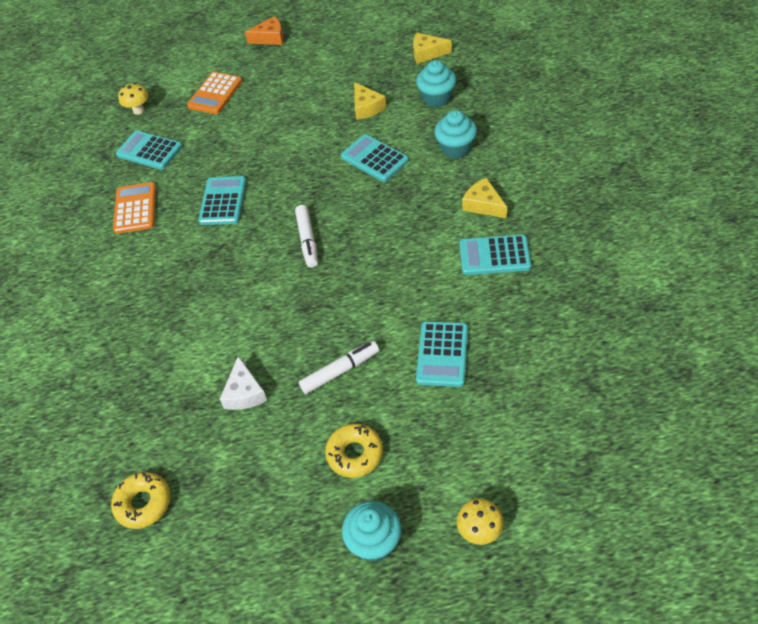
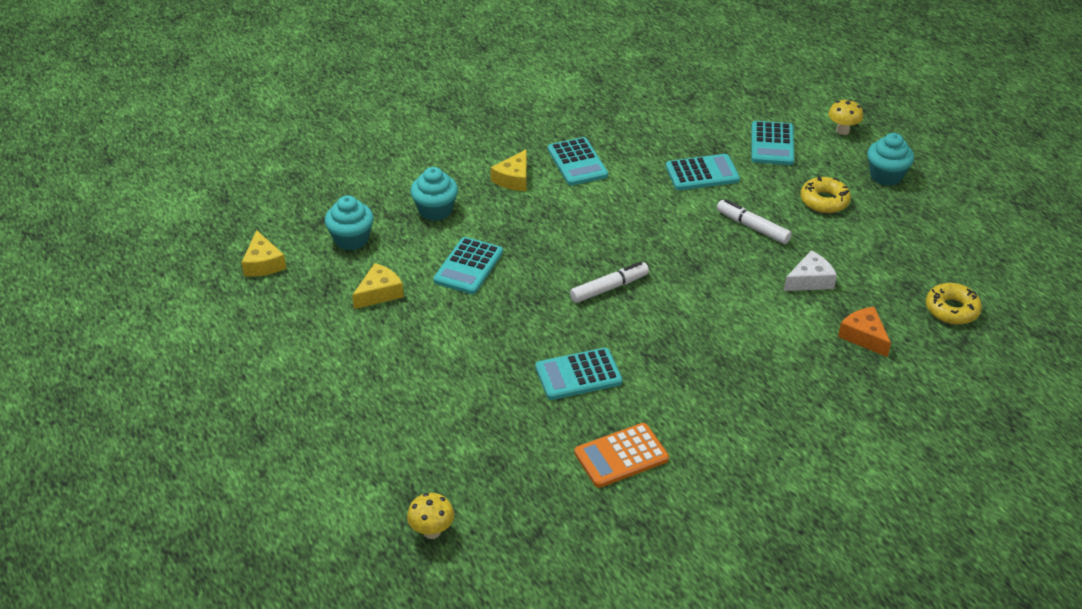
camera: 115 degrees left, 10 degrees down
(149, 151) = (513, 483): turquoise calculator -> turquoise calculator (772, 144)
(215, 94) = (377, 451): orange calculator -> none
(270, 38) = (237, 430): orange cheese -> orange cheese (864, 336)

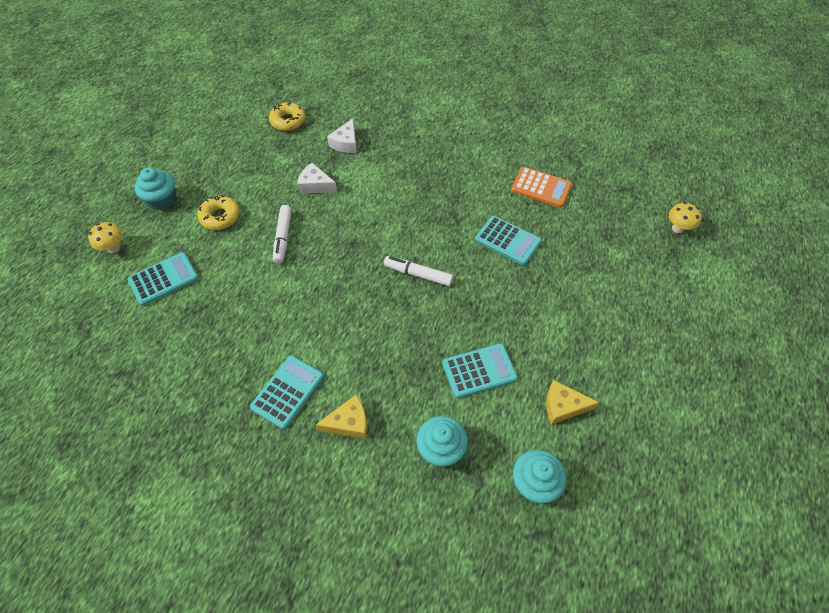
camera: 130 degrees left, 15 degrees up
(263, 263) = (628, 528): yellow cheese -> none
(702, 173) = (238, 300): turquoise calculator -> none
(864, 336) = (346, 143): orange cheese -> white cheese

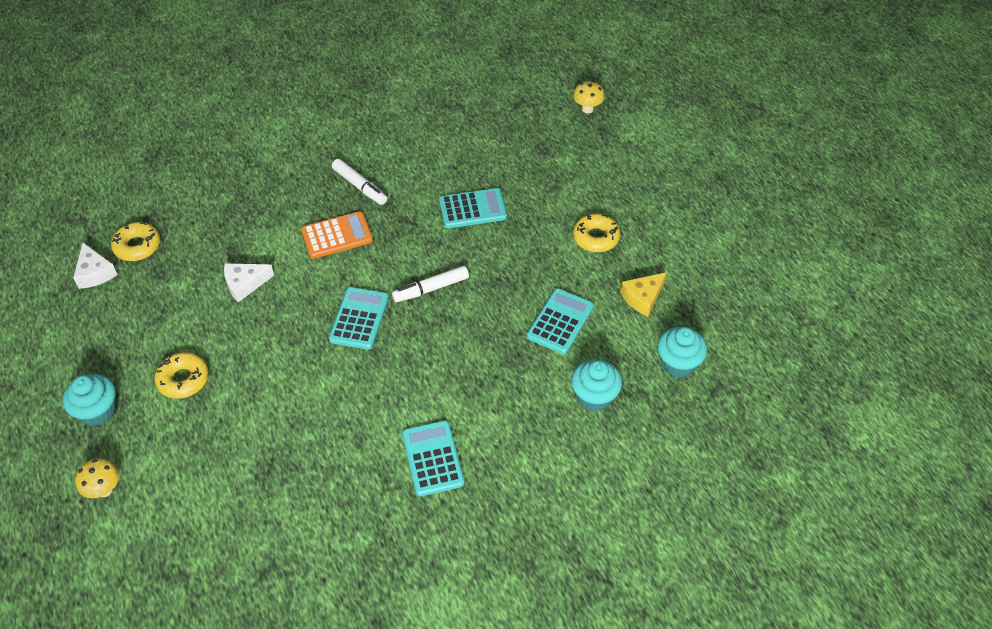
camera: 45 degrees left, 5 degrees down
(164, 279) = (198, 472): turquoise calculator -> turquoise calculator (359, 319)
(283, 237) = (272, 349): white marker -> white marker (359, 186)
(346, 143) = (227, 226): white cheese -> white cheese (95, 273)
(349, 423) = (508, 437): yellow cheese -> none
(541, 188) = (451, 147): orange calculator -> orange calculator (337, 235)
(576, 330) = (595, 237): none -> yellow donut

